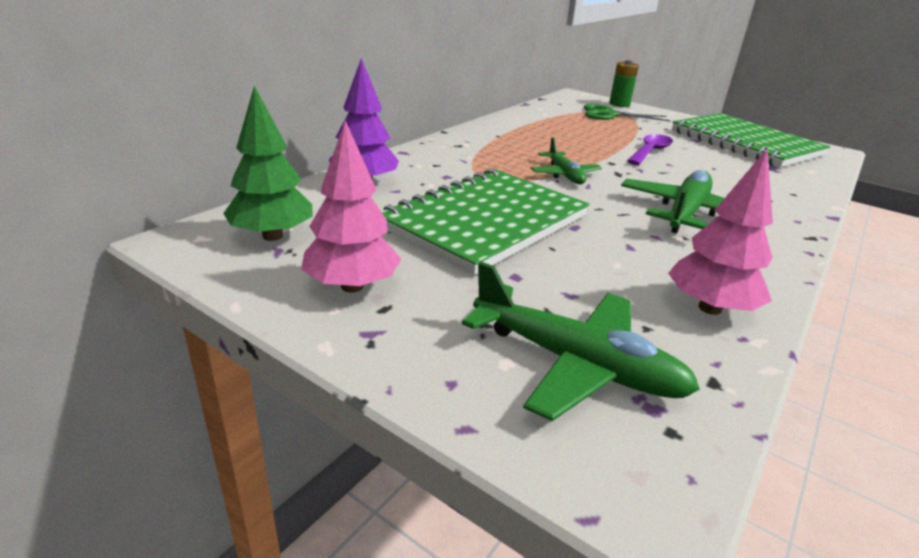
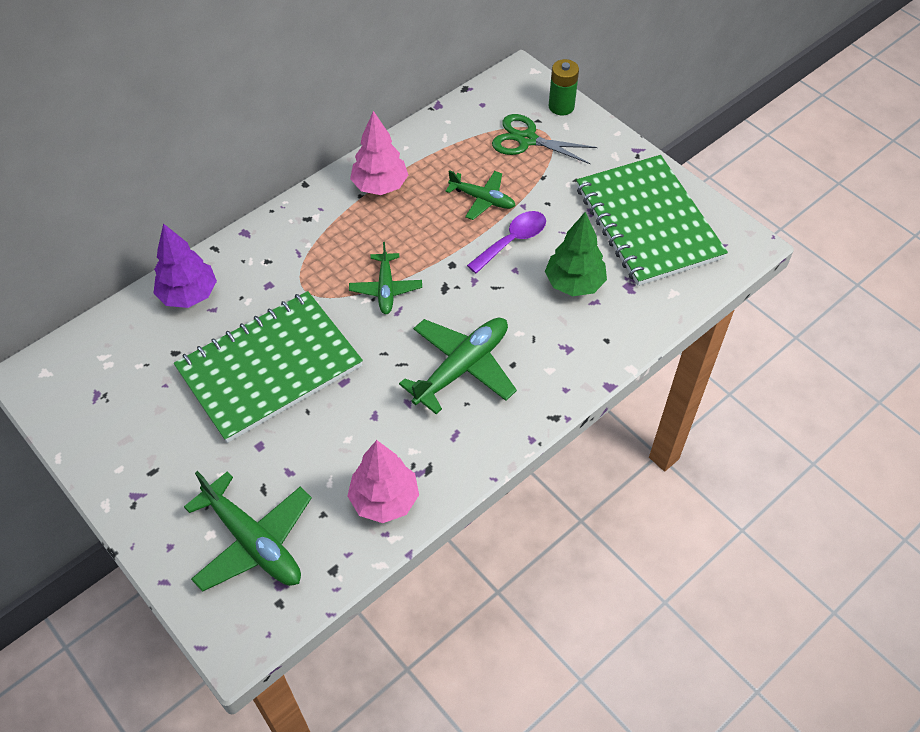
camera: 15 degrees right, 25 degrees up
(272, 236) = (95, 375): green tree -> green tree (574, 283)
(352, 286) = (137, 445): pink tree -> pink tree (380, 186)
(603, 136) = (482, 199): none -> green plane

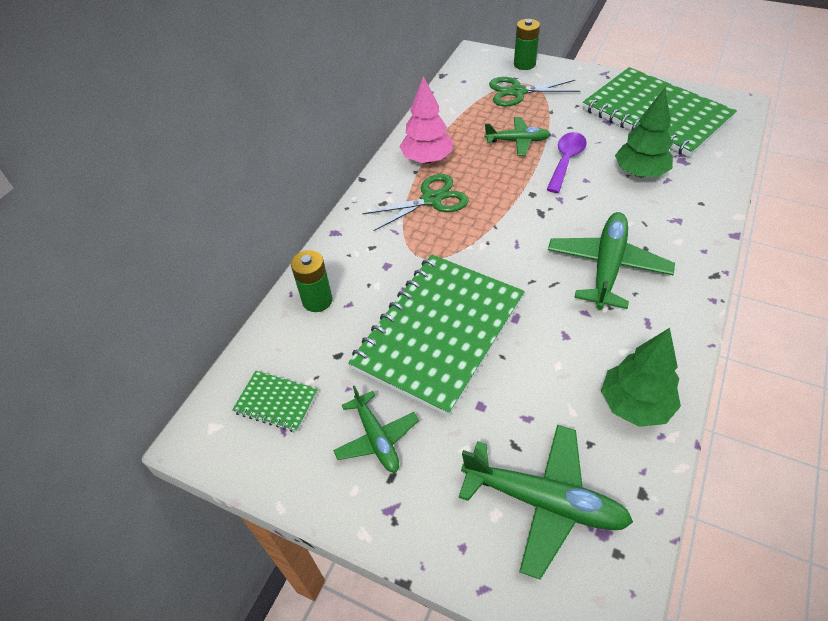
camera: 20 degrees left, 5 degrees down
(103, 372) = (276, 402): none -> green notebook
(189, 295) = (317, 300): purple tree -> green battery
(353, 233) = (431, 199): none -> green scissors
(384, 499) = (635, 404): pink tree -> green tree
(386, 289) = (492, 231): green plane -> green plane (377, 438)

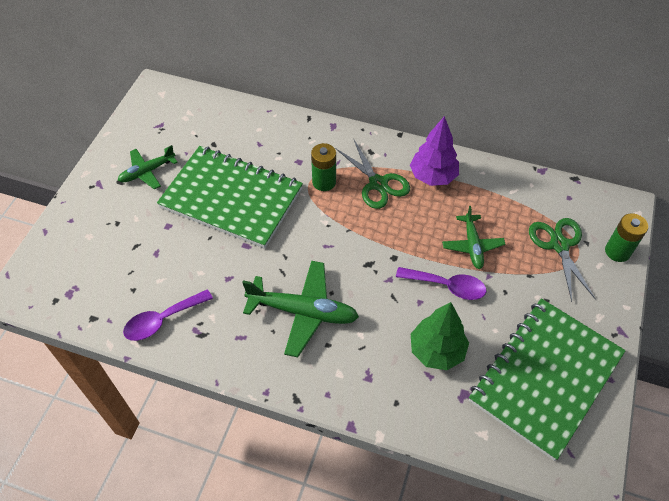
camera: 80 degrees right, 5 degrees up
(276, 402) = (177, 119): green notebook -> none
(317, 300) = (262, 126): green battery -> green battery (324, 182)
(427, 159) = (433, 176): pink tree -> purple tree
(545, 502) = (93, 262): green plane -> none
(635, 404) = (162, 320): green tree -> purple spoon

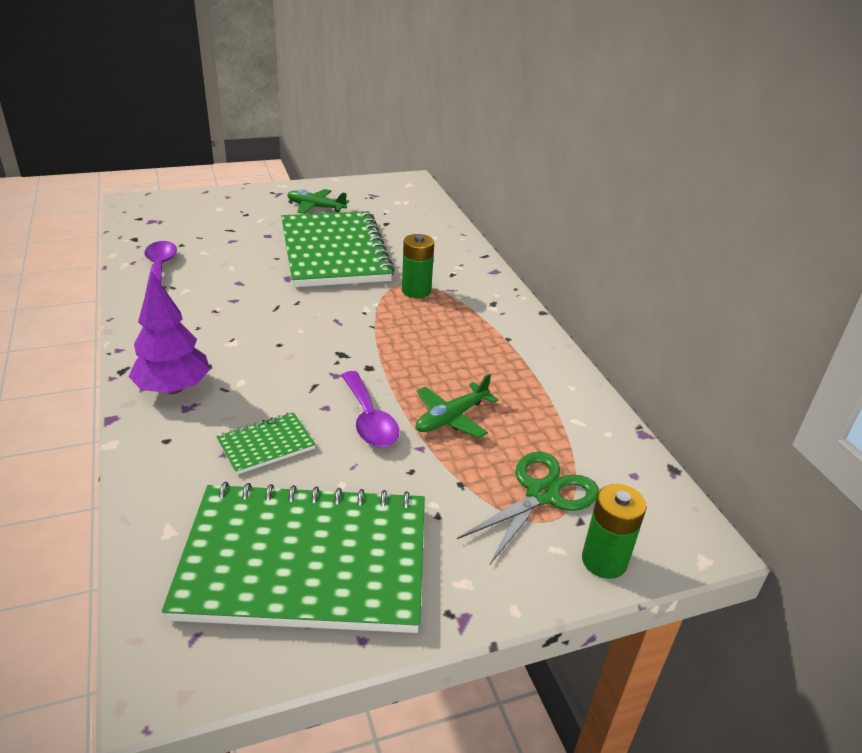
camera: 50 degrees right, 20 degrees down
(162, 320) = (159, 268): purple spoon -> purple spoon turned 60 degrees clockwise
(303, 312) = (237, 336): green plane -> none
(378, 183) = (456, 322): green scissors -> none
(433, 176) = (515, 353): purple tree -> purple tree (173, 388)
(436, 351) = (266, 445): green tree -> green notebook

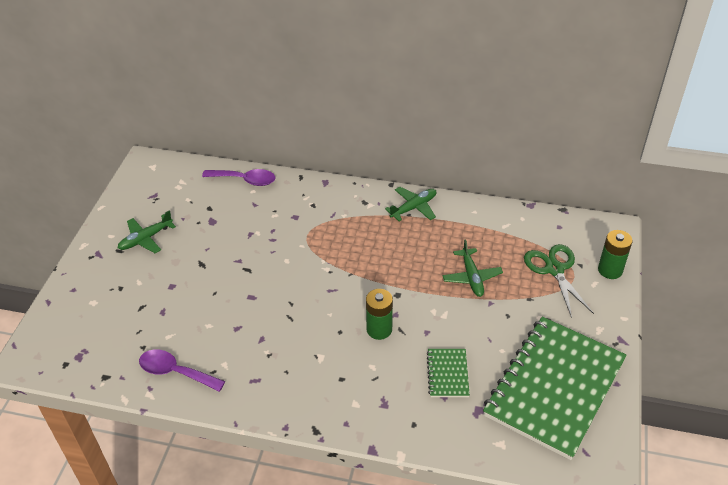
camera: 55 degrees left, 10 degrees up
(173, 388) = (358, 406): purple tree -> none
(334, 252) = (232, 256): green notebook -> none
(369, 419) = (451, 315): purple spoon -> purple spoon (245, 180)
(416, 291) = (322, 233): green battery -> green battery (379, 329)
(523, 338) = (414, 207): none -> green plane

